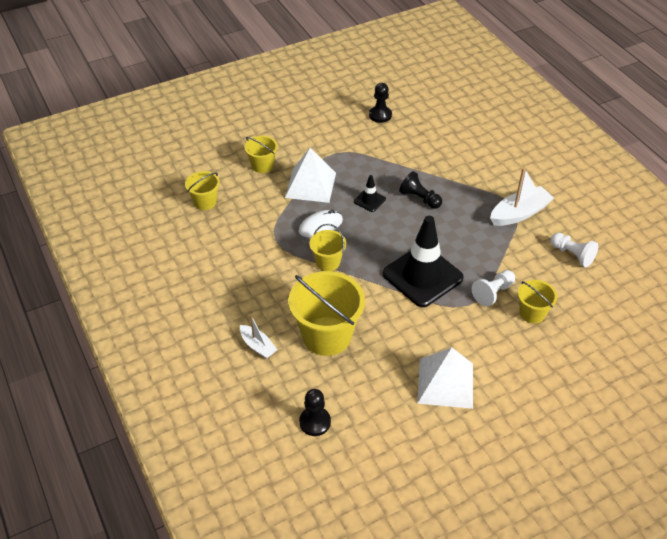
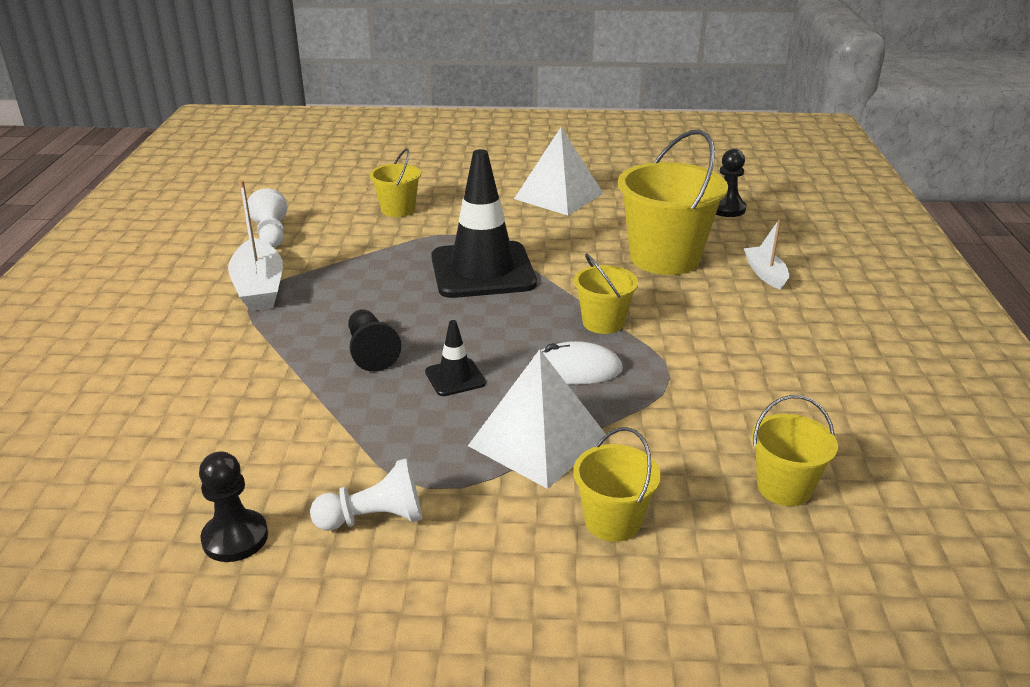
camera: 150 degrees left, 15 degrees down
(493, 293) = (416, 234): white pawn -> white pawn (374, 518)
(519, 213) = (259, 288): white boat -> white boat turned 105 degrees counterclockwise

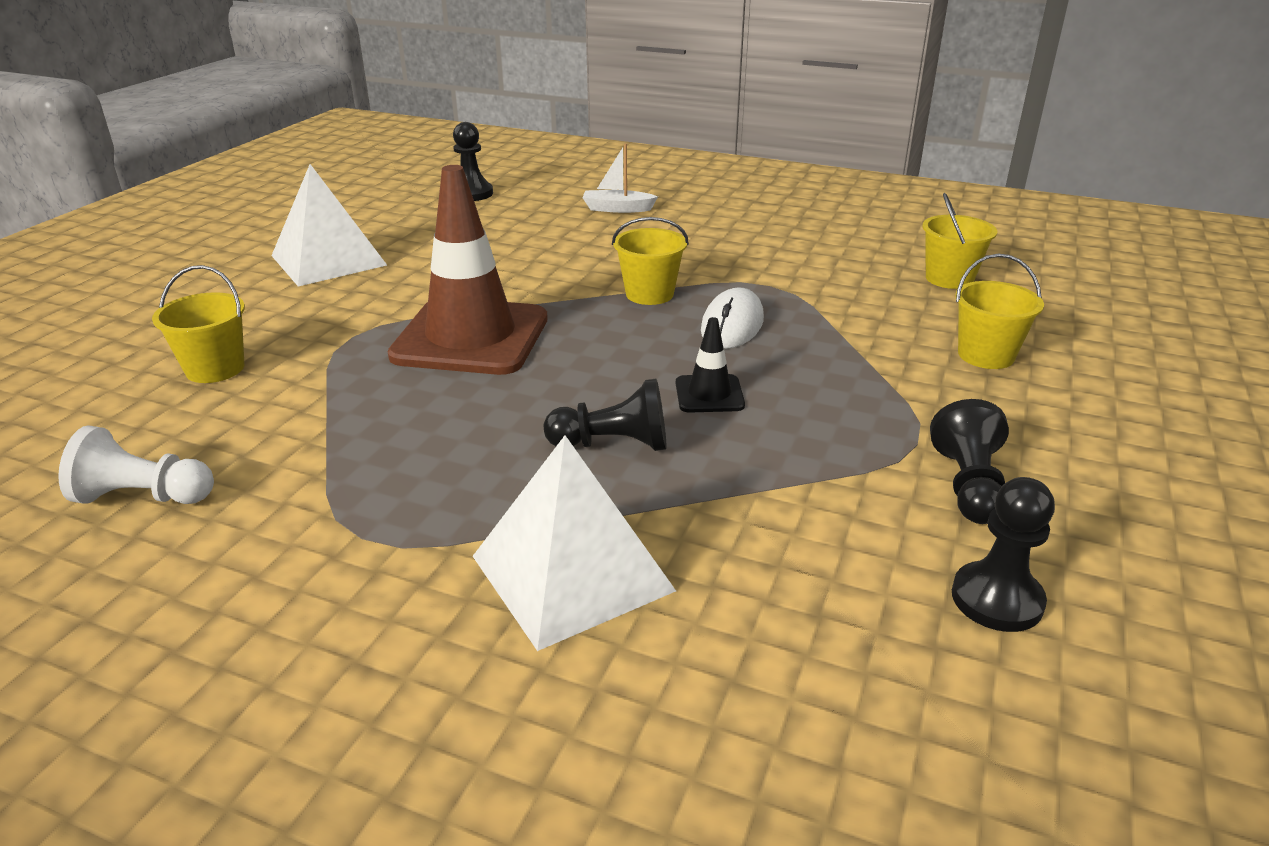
camera: 70 degrees left, 0 degrees up
(259, 288) = (335, 526): white boat -> none
(374, 518) = (968, 486): white pawn -> black pawn
(482, 270) = (471, 337): black traffic cone -> brown traffic cone
(538, 441) = (852, 367): white pyramid -> white pyramid (572, 573)
(665, 258) = (544, 240): yellow bucket -> none

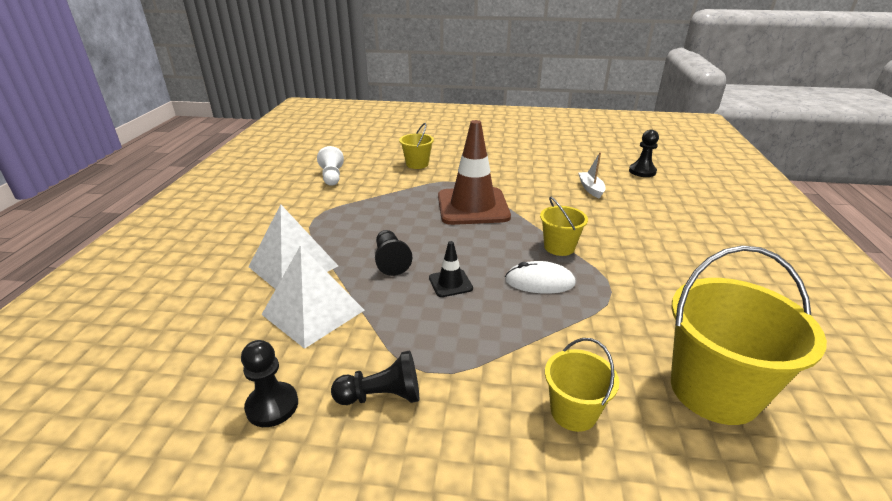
camera: 75 degrees right, 0 degrees up
(328, 260) = (525, 159): white pyramid -> white pyramid (313, 312)
(617, 209) = (675, 217): white boat -> white boat (591, 189)
(949, 279) = (714, 390): yellow bucket -> yellow bucket, size x1.88

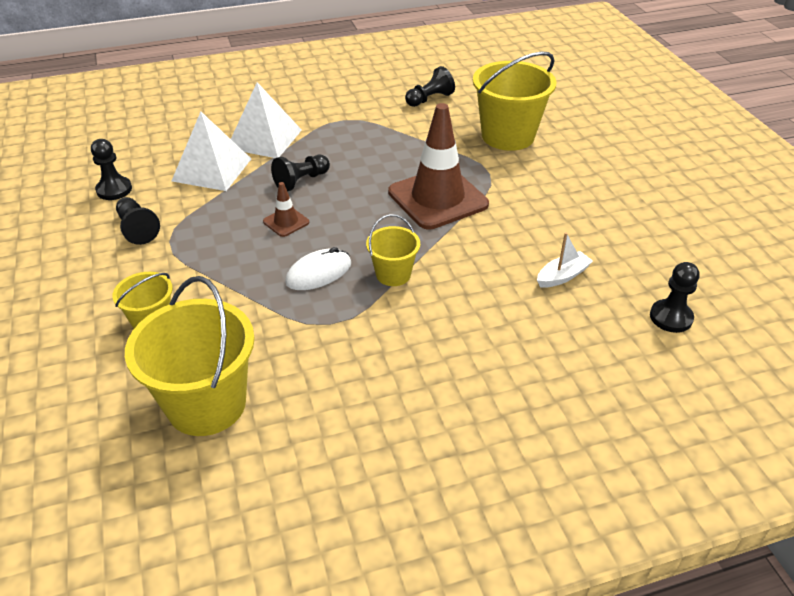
camera: 65 degrees right, 10 degrees up
(332, 177) = (429, 99): white pawn -> black pawn
(417, 164) = (508, 136): yellow bucket -> yellow bucket, size x1.88
(450, 283) = (286, 222): black traffic cone -> brown traffic cone
(539, 282) = (318, 273): white mouse -> white mouse turned 75 degrees clockwise

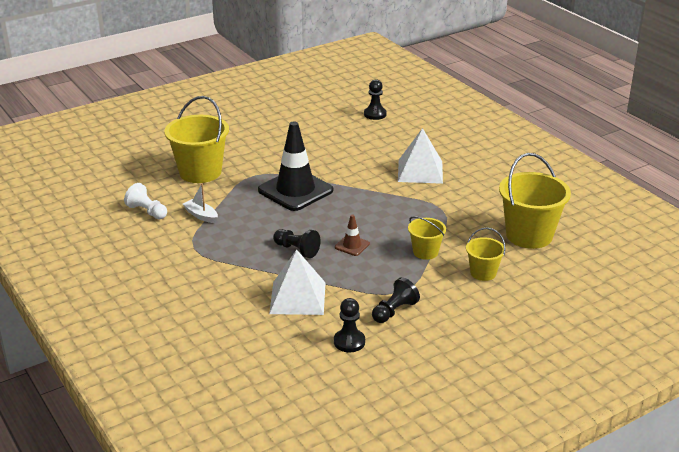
camera: 105 degrees left, 10 degrees down
(264, 139) = (239, 282): white pyramid -> white pyramid (420, 171)
(318, 273) = (399, 221): white mouse -> none
(393, 274) = (385, 195): yellow bucket -> yellow bucket (425, 252)
(429, 99) = (147, 211): black pawn -> white pawn
(437, 198) = (295, 190): brown traffic cone -> black traffic cone
(562, 276) = (357, 143): white boat -> white boat (201, 215)

